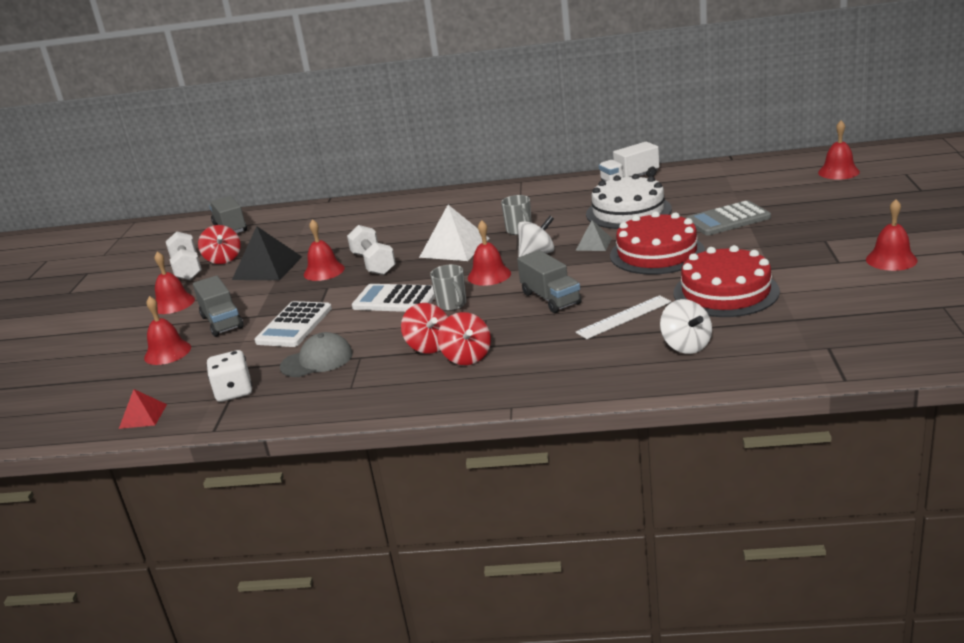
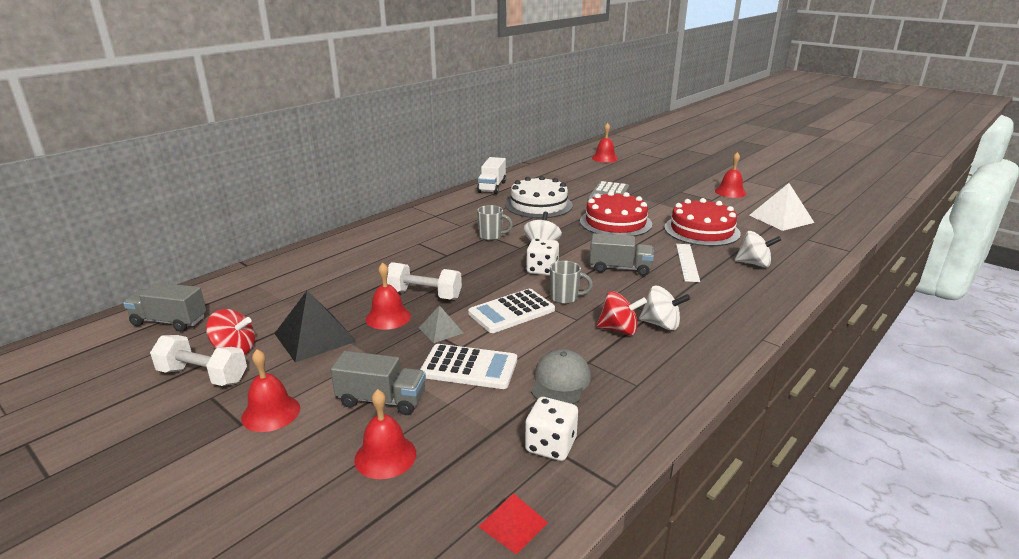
camera: 55 degrees left, 0 degrees up
(294, 325) = (469, 367): white calculator -> white calculator turned 45 degrees counterclockwise
(454, 247) = (467, 261): white pyramid -> white pyramid (781, 218)
(467, 357) = (661, 324): red spinning top -> white spinning top
(489, 275) = (542, 270): red bell -> white dice
(593, 244) = (564, 229): grey pyramid -> grey pyramid (440, 330)

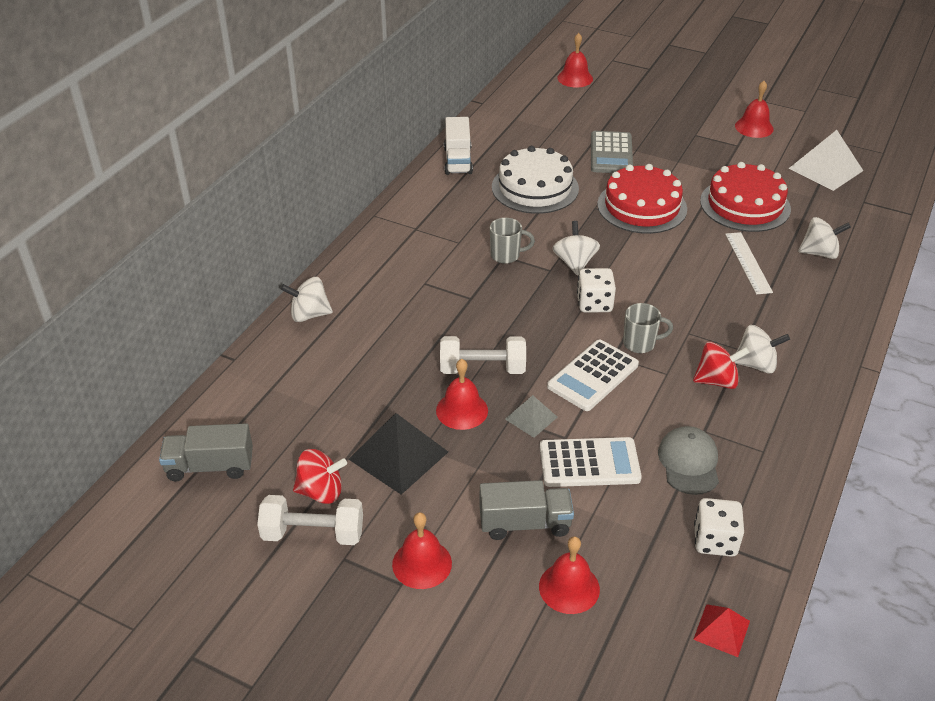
camera: 15 degrees left, 15 degrees up
(321, 249) = (309, 314): none -> white spinning top
(620, 268) = (679, 286): grey truck -> none

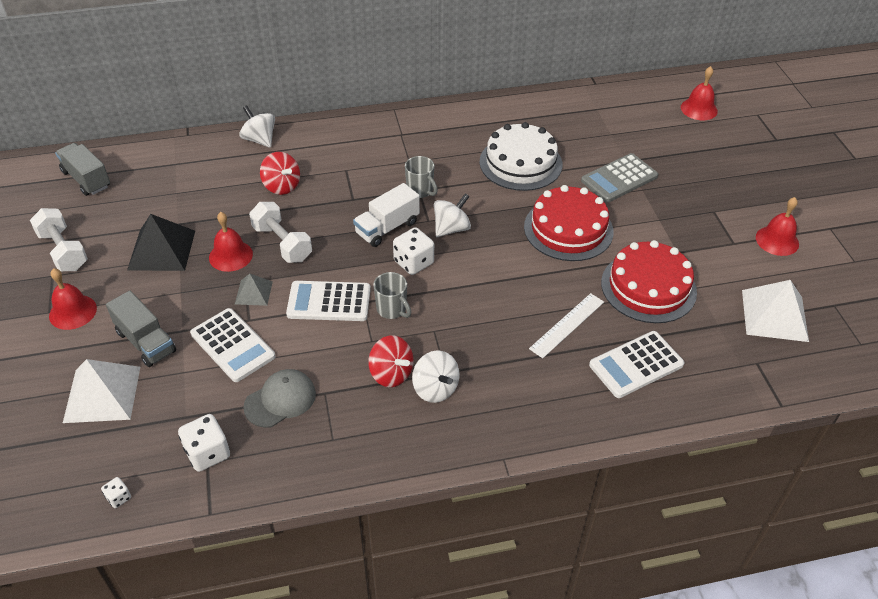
camera: 50 degrees right, 5 degrees up
(321, 491) = (101, 234): red spinning top -> red spinning top (282, 186)
(458, 160) = (505, 110): white truck -> white truck (387, 228)
(569, 587) = (102, 394): red bell -> white pyramid
(721, 630) = (118, 497): red pyramid -> white dice
(819, 253) = (636, 365): white spinning top -> white calculator

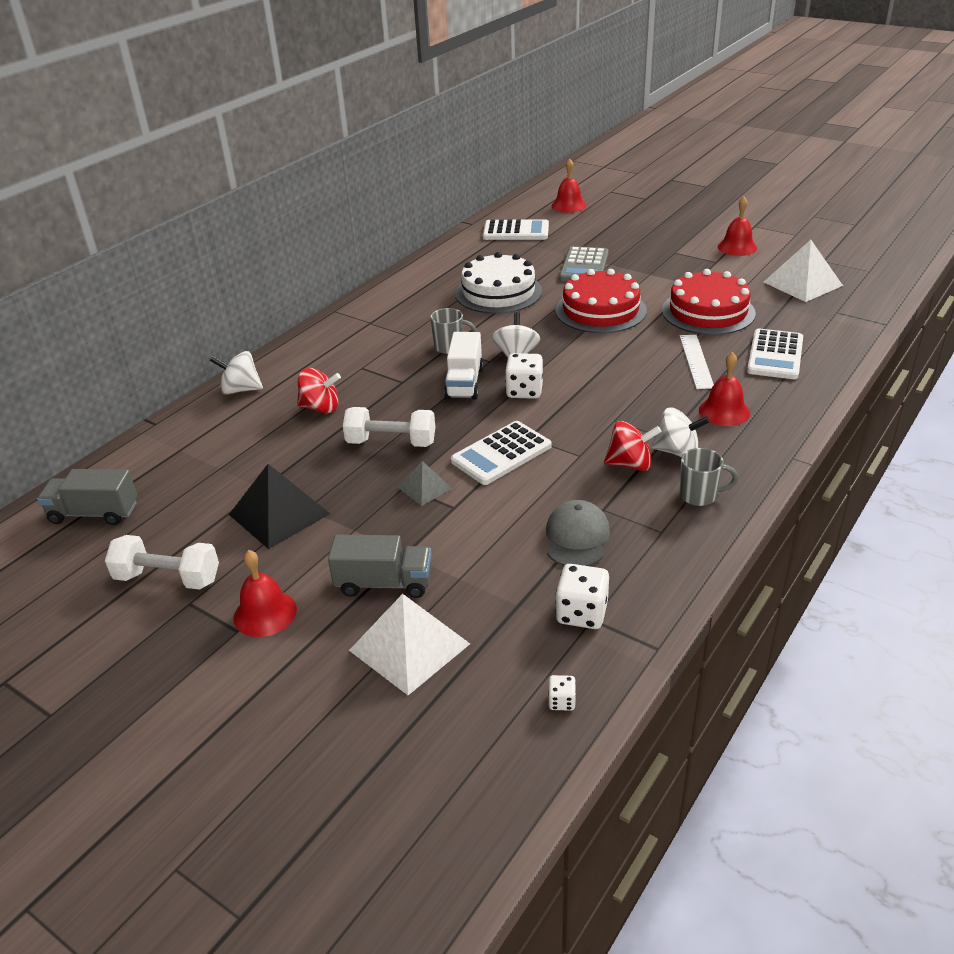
camera: 40 degrees left, 10 degrees down
(230, 255) = (357, 477): red bell -> red bell (724, 411)
(233, 345) = (470, 532): white calculator -> white calculator (516, 231)
(392, 309) = (560, 427): grey mug -> grey mug (699, 495)

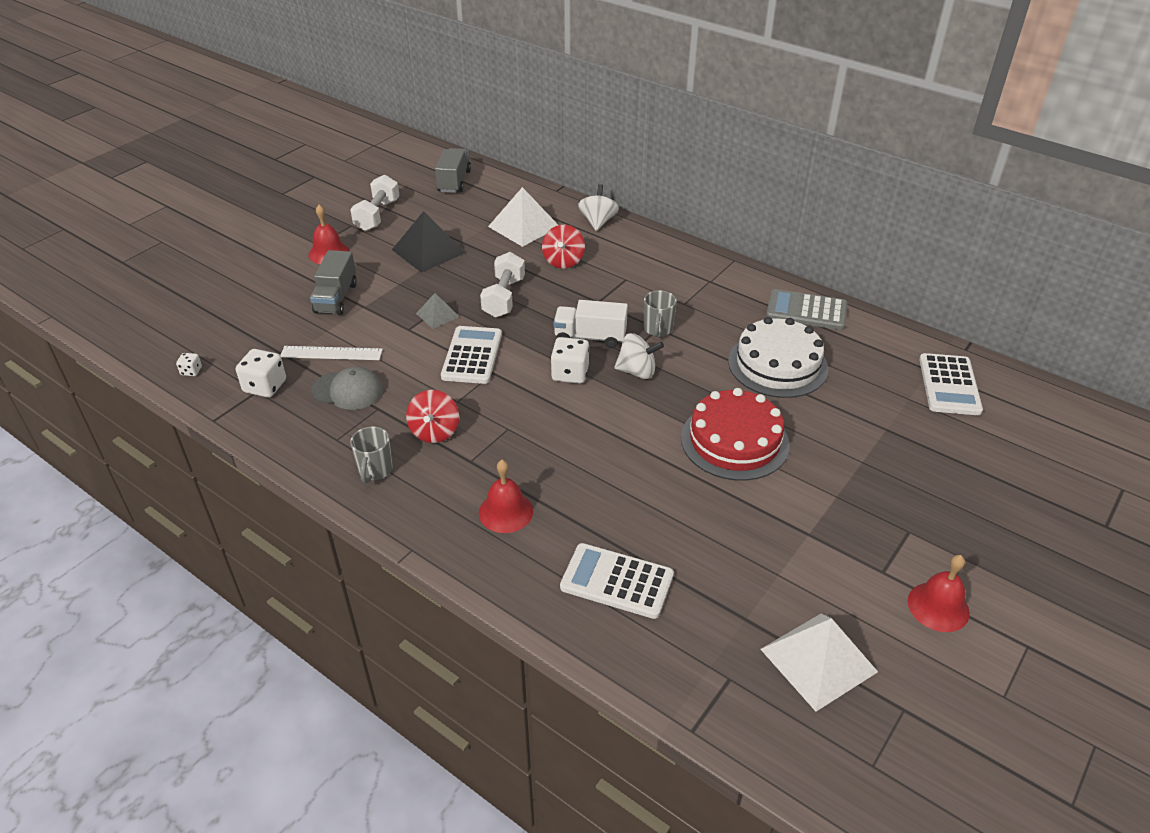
camera: 90 degrees right, 5 degrees up
(409, 647) = (271, 309): white pyramid -> white pyramid (524, 226)
(501, 454) = (472, 355): white calculator -> white calculator turned 45 degrees clockwise
(568, 205) = (1052, 439): red bell -> none
(584, 266) = (853, 437): grey calculator -> grey calculator (806, 311)
(677, 451) = (445, 465): white spinning top -> none
(696, 361) = (611, 506): white ruler -> white ruler (331, 353)
(708, 311) = (731, 537): red cake -> none

